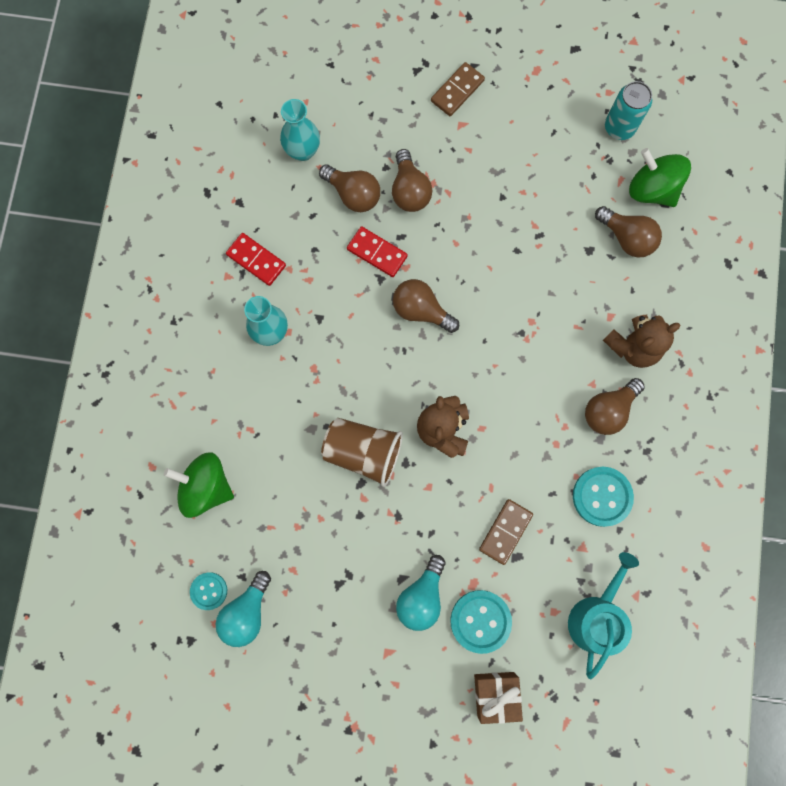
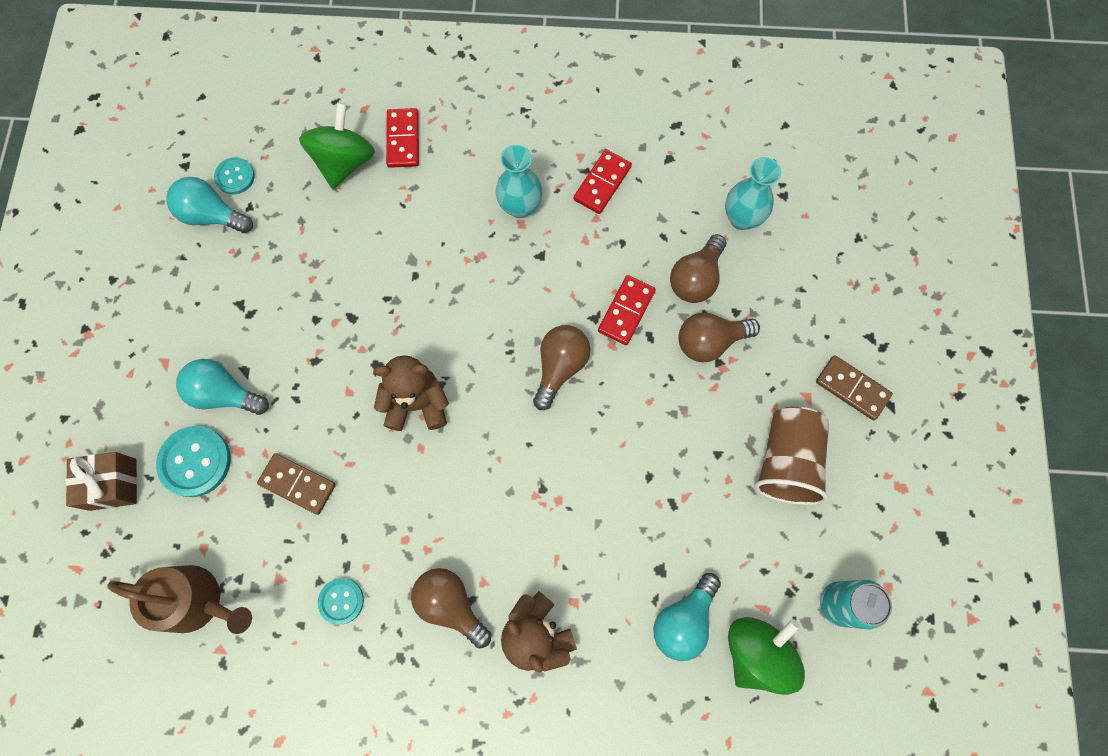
camera: 85 degrees right, 5 degrees down
(190, 431) = (403, 140): none -> red domino
(363, 452) = (387, 317): brown cup -> brown cup (786, 461)
(597, 616) = (196, 601): turquoise watering can -> brown watering can
(602, 496) = (341, 601): turquoise button -> turquoise button, size x0.61
(627, 238) = (683, 620): brown light bulb -> turquoise light bulb

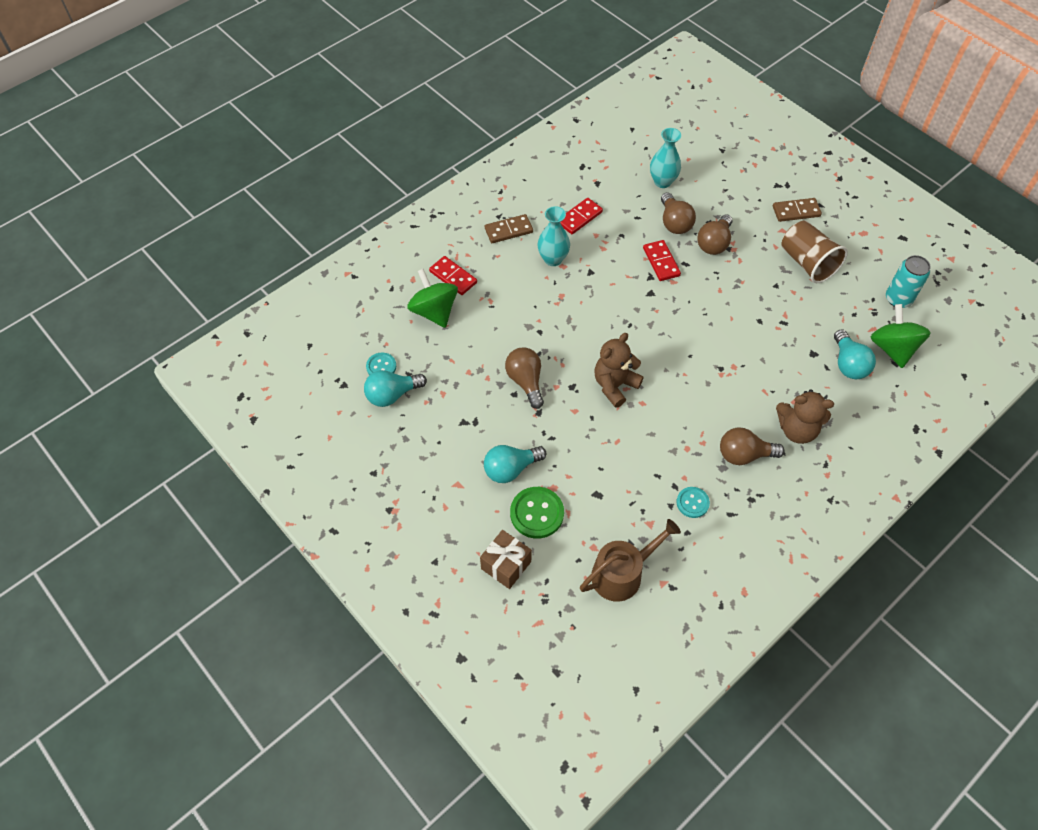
camera: 45 degrees left, 15 degrees down
(195, 462) = (537, 513): turquoise button -> green button
(297, 484) = (603, 474): brown domino -> brown domino (508, 230)
(560, 367) = (662, 311): brown light bulb -> brown light bulb (525, 381)
(602, 183) = (579, 217): red domino -> red domino turned 60 degrees clockwise

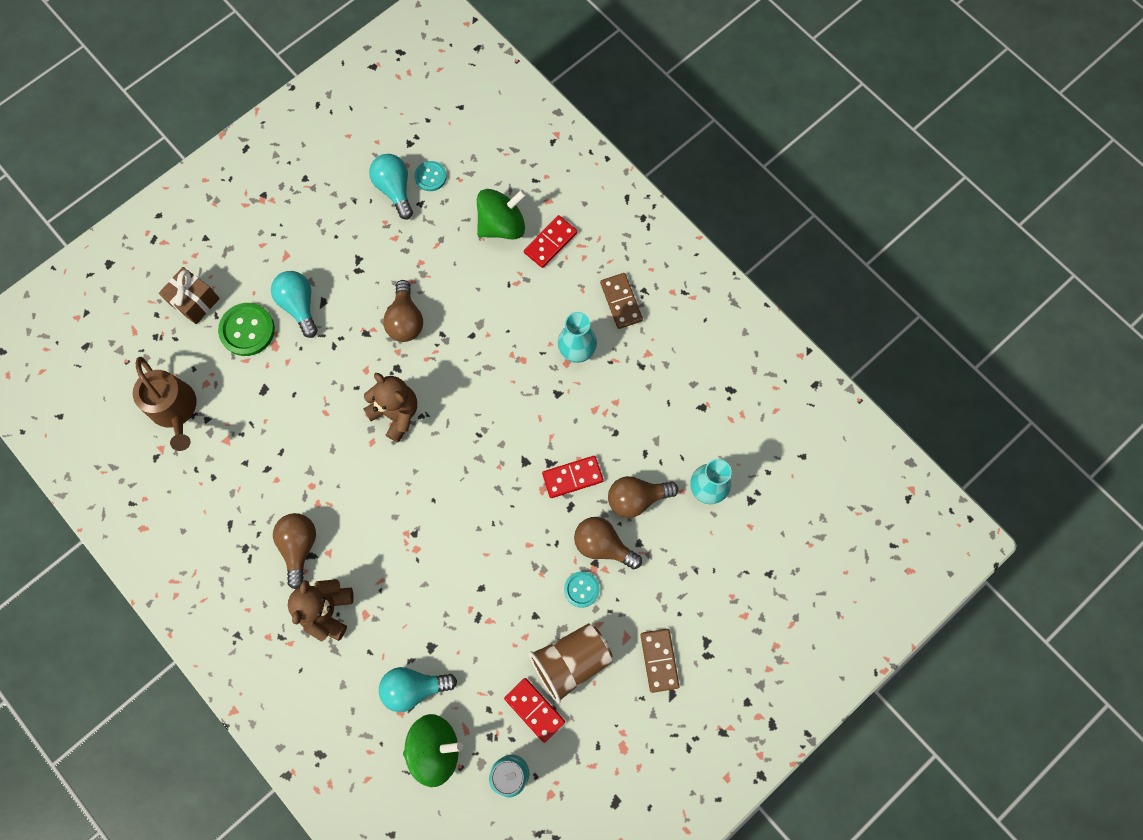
camera: 90 degrees right, 15 degrees up
(525, 381) = (405, 320): brown light bulb -> brown light bulb turned 105 degrees clockwise
(579, 217) = (643, 384): red domino -> red domino (534, 710)
(692, 503) = (246, 485): turquoise button -> turquoise button (581, 589)

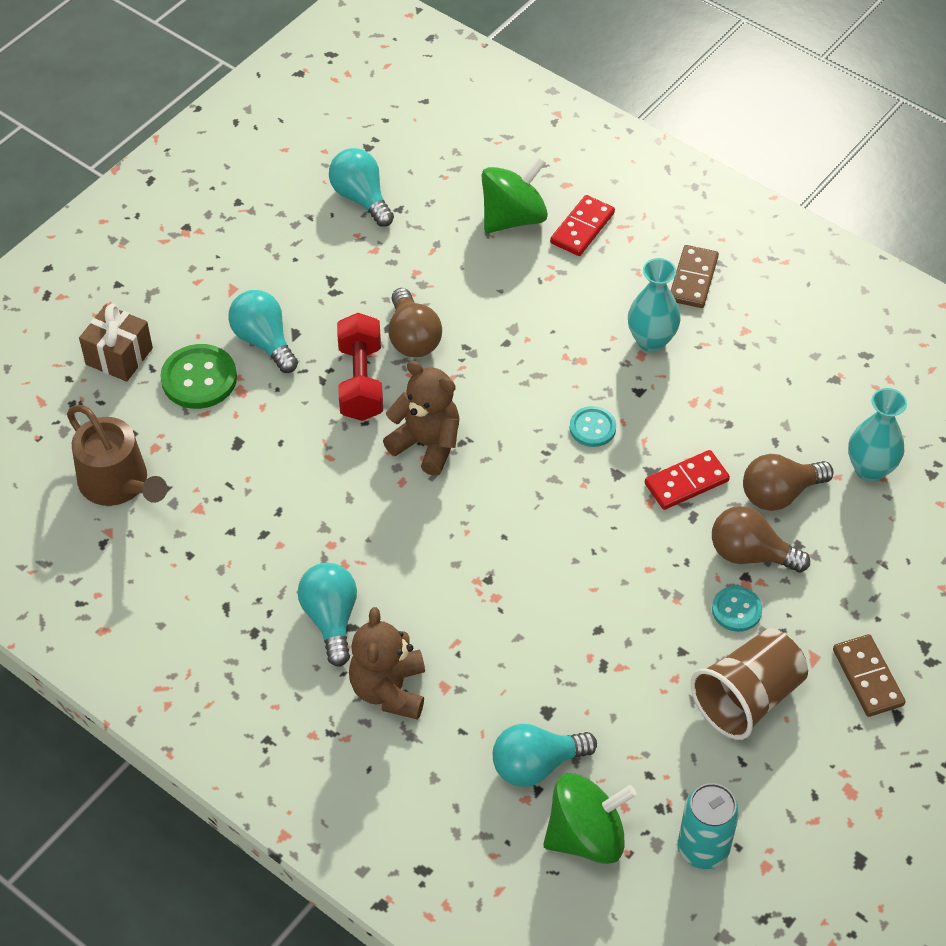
camera: 10 degrees left, 20 degrees down
(299, 547) = (331, 619): brown light bulb -> turquoise light bulb
(361, 352) = (361, 381): none -> red dumbbell
(430, 177) = (405, 178): turquoise button -> turquoise button (592, 428)
(534, 710) = (713, 765): red domino -> none
(621, 302) = (693, 279): brown domino -> brown domino turned 45 degrees clockwise

